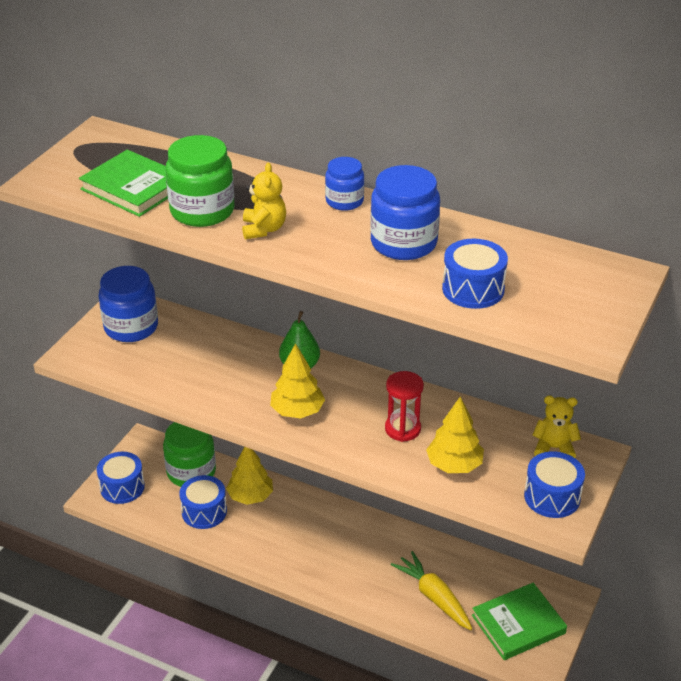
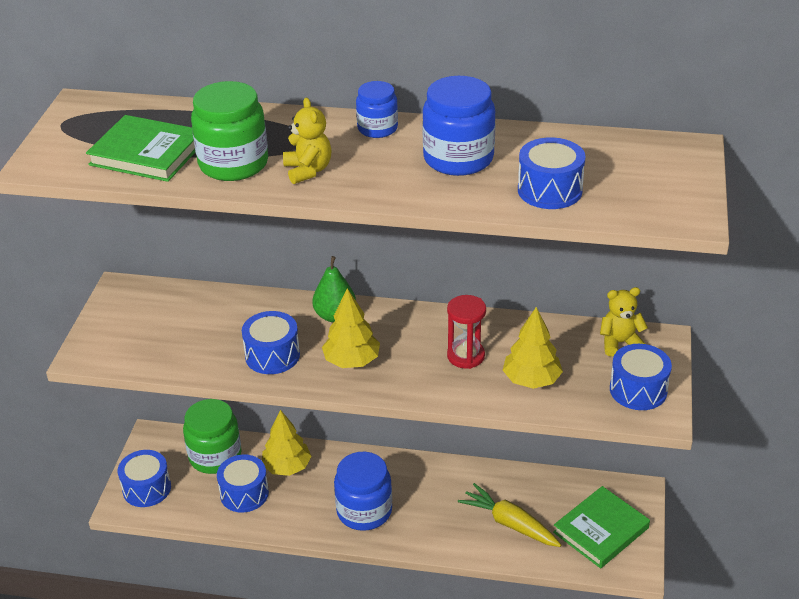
camera: 15 degrees left, 0 degrees up
(131, 327) = (139, 312): blue jar -> blue jar (364, 511)
(229, 391) = (272, 355): none -> blue drum

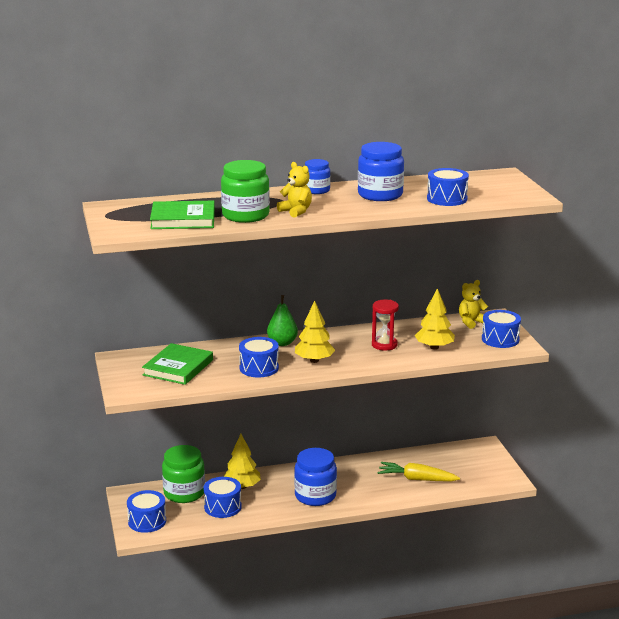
camera: 25 degrees left, 15 degrees down
(601, 530) = (476, 469): green book -> green book (178, 367)

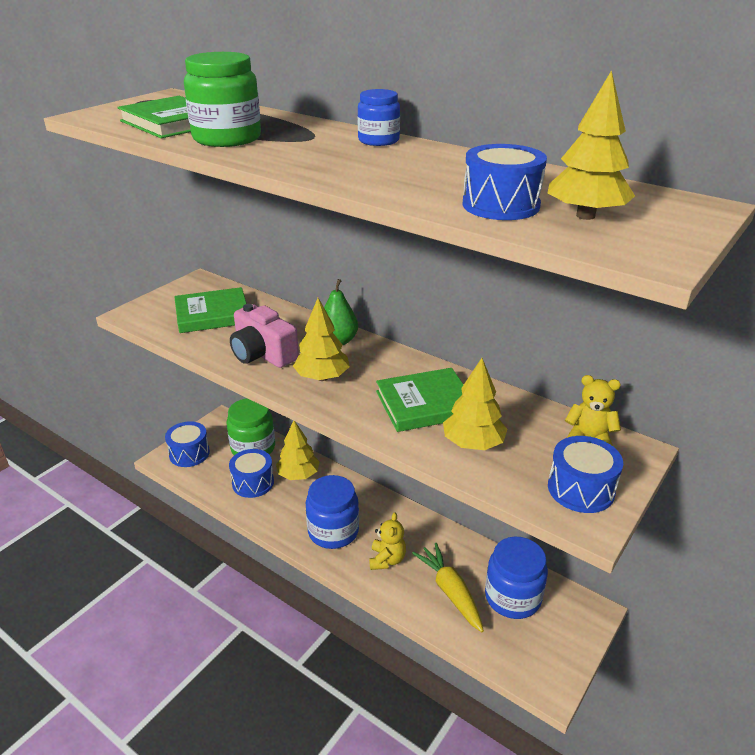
camera: 50 degrees right, 10 degrees up
(259, 368) = (263, 354): blue drum -> pink camera
(296, 211) = (282, 152): yellow teddy bear -> yellow teddy bear (387, 559)
(380, 195) = (430, 169): blue jar -> blue jar (512, 597)
(384, 345) = (425, 404): red hourglass -> green book
(481, 192) = (585, 216): none -> yellow tree

